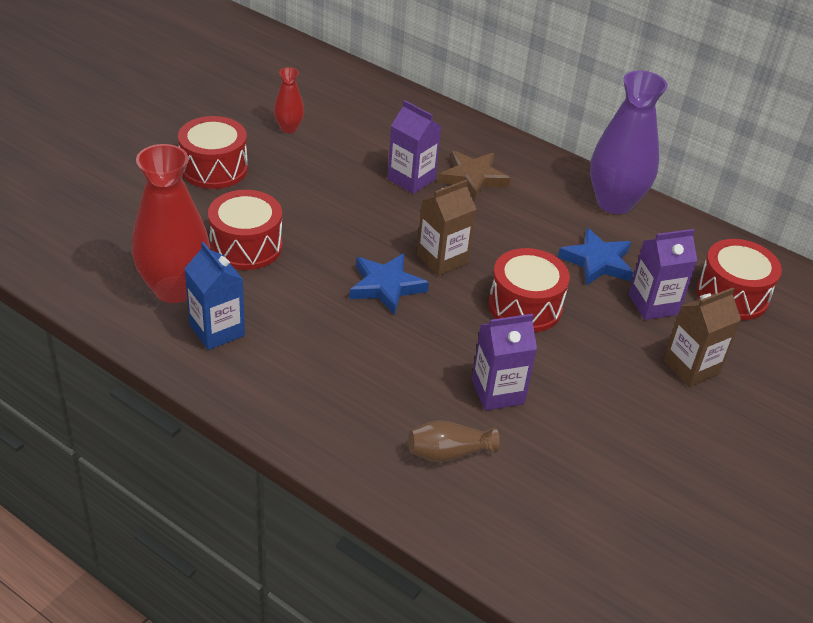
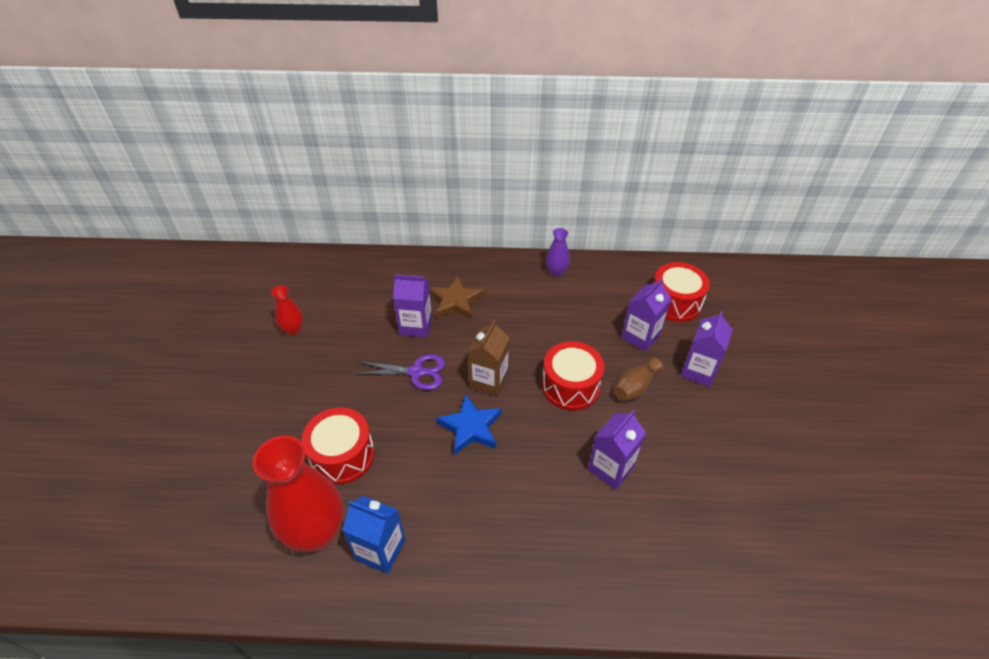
camera: 30 degrees left, 5 degrees up
(214, 168) = (262, 398): red drum -> none
(375, 217) = (417, 372): none -> purple scissors
(448, 453) = (623, 543): brown vase -> brown vase (635, 387)
(597, 262) = (583, 323): blue star -> none
(614, 202) = (556, 272): purple vase -> purple vase, size x0.48
(691, 367) = (699, 371): brown carton -> purple carton

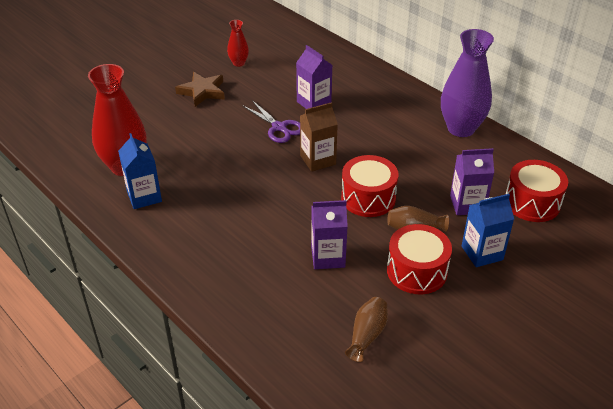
camera: 45 degrees right, 5 degrees down
(342, 455) = (183, 141): red drum -> red drum (417, 271)
(456, 301) = (359, 104): brown star -> brown star (202, 91)
(470, 427) = (271, 176): blue star -> none
(556, 272) = (461, 128): purple vase -> purple vase, size x2.07
(699, 371) = (482, 253): purple carton -> blue carton
(722, 514) = (367, 335): none -> brown vase

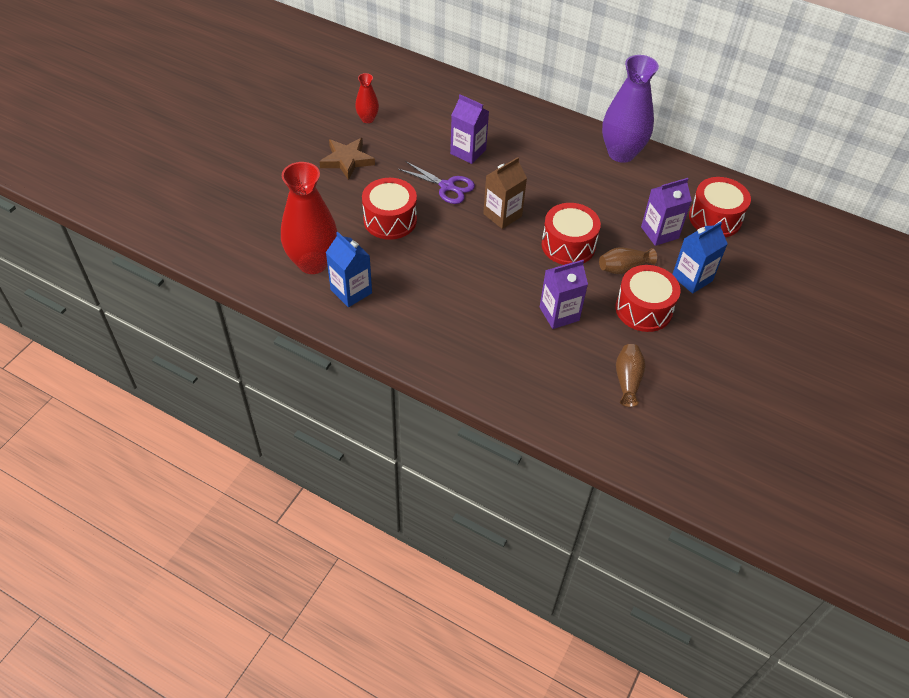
camera: 20 degrees left, 10 degrees up
(212, 145) = (390, 220): none -> red drum

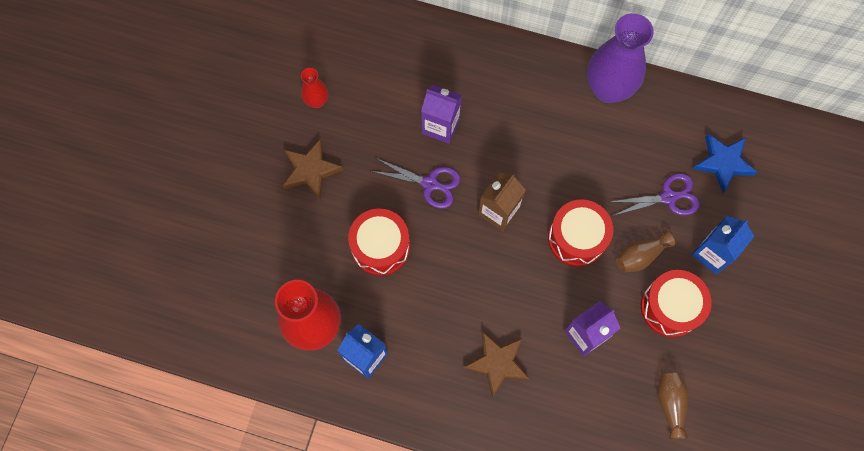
camera: 10 degrees left, 20 degrees up
(470, 319) = (497, 363): none -> brown star
(659, 232) = (669, 197): purple carton -> purple scissors
(715, 218) = (723, 163): red drum -> blue star

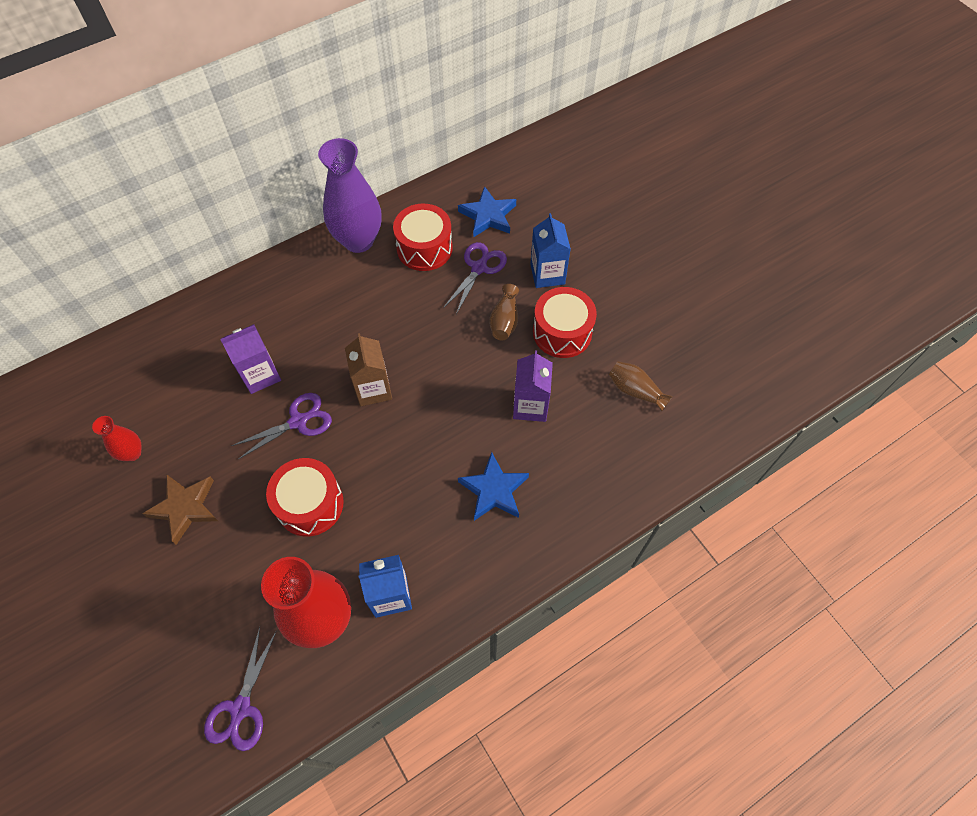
camera: 50 degrees left, 10 degrees down
(222, 326) = (240, 709): none -> purple scissors
(497, 363) = (494, 490): brown star -> blue star
(577, 238) = (449, 351): red drum -> red drum (424, 248)

